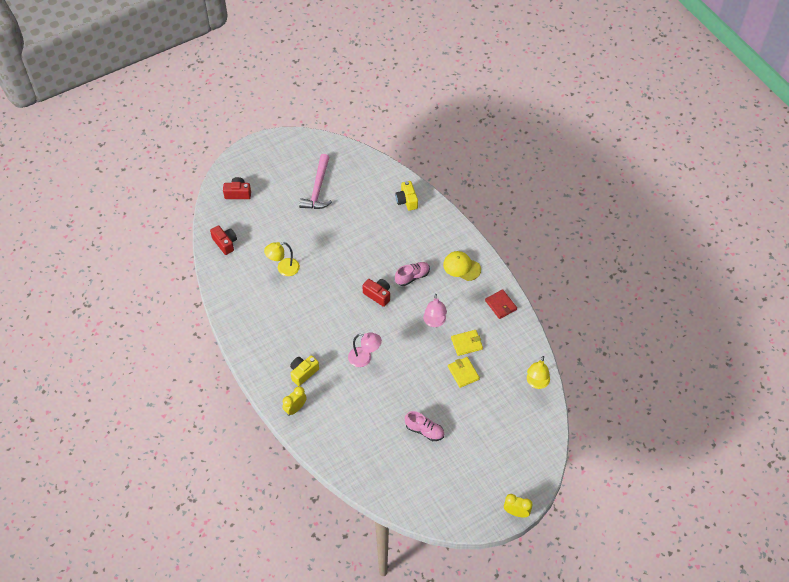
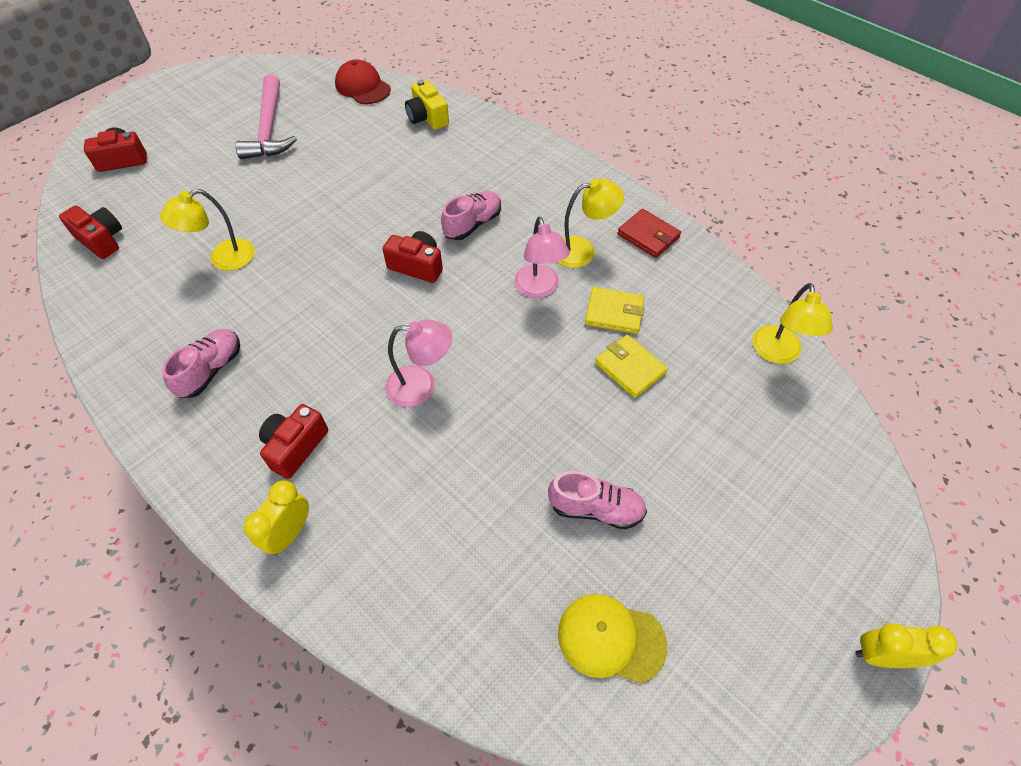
camera: 15 degrees left, 0 degrees up
(271, 327) = (211, 370): none -> pink shoe
(303, 373) = (295, 447): yellow camera -> red camera
(375, 169) = (363, 87): none -> red cap
(461, 267) = (555, 192): yellow cap -> yellow cap (611, 638)
(463, 306) = (582, 250): none -> yellow lamp
(466, 343) = (614, 313): yellow wallet -> yellow wallet turned 45 degrees clockwise

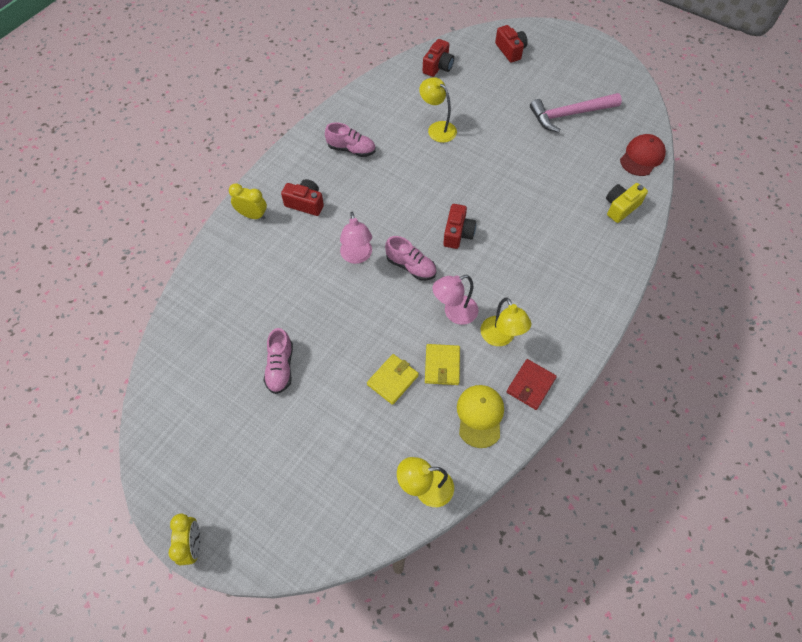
camera: 80 degrees right, 5 degrees up
(473, 224) = (508, 260): pink shoe -> pink shoe (411, 266)
(611, 638) = (200, 382): yellow cap -> yellow cap (480, 416)

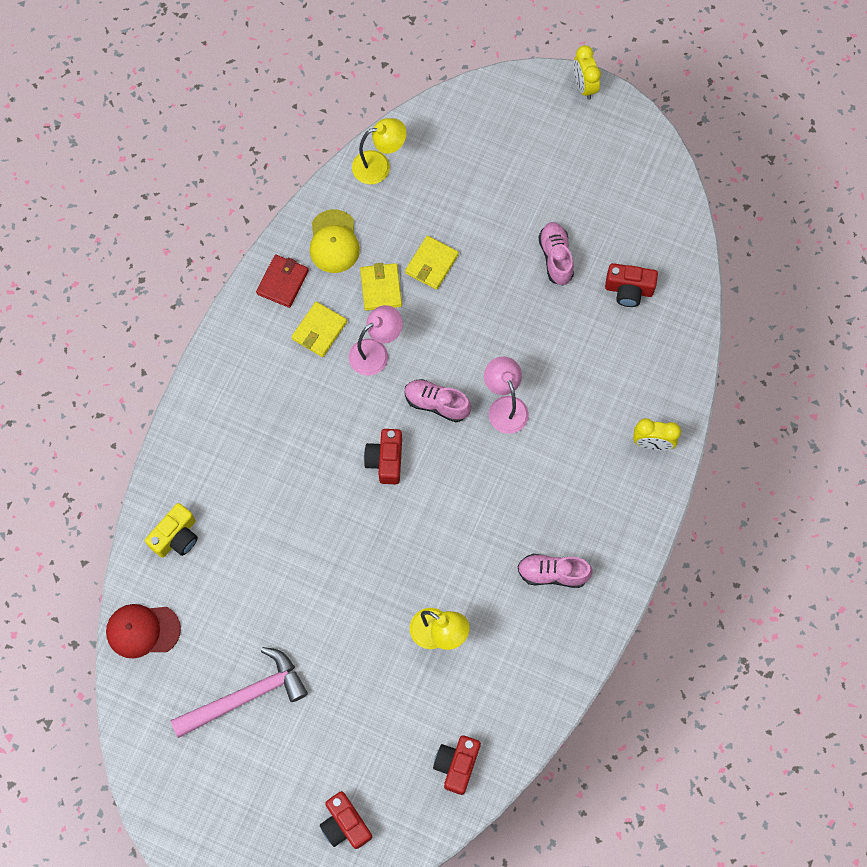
camera: 170 degrees right, 10 degrees up
(305, 203) = (590, 473): red camera -> red camera (629, 290)
(500, 338) = (319, 330): yellow lamp -> yellow wallet
(642, 157) = (143, 630): red cap -> red cap turned 60 degrees clockwise

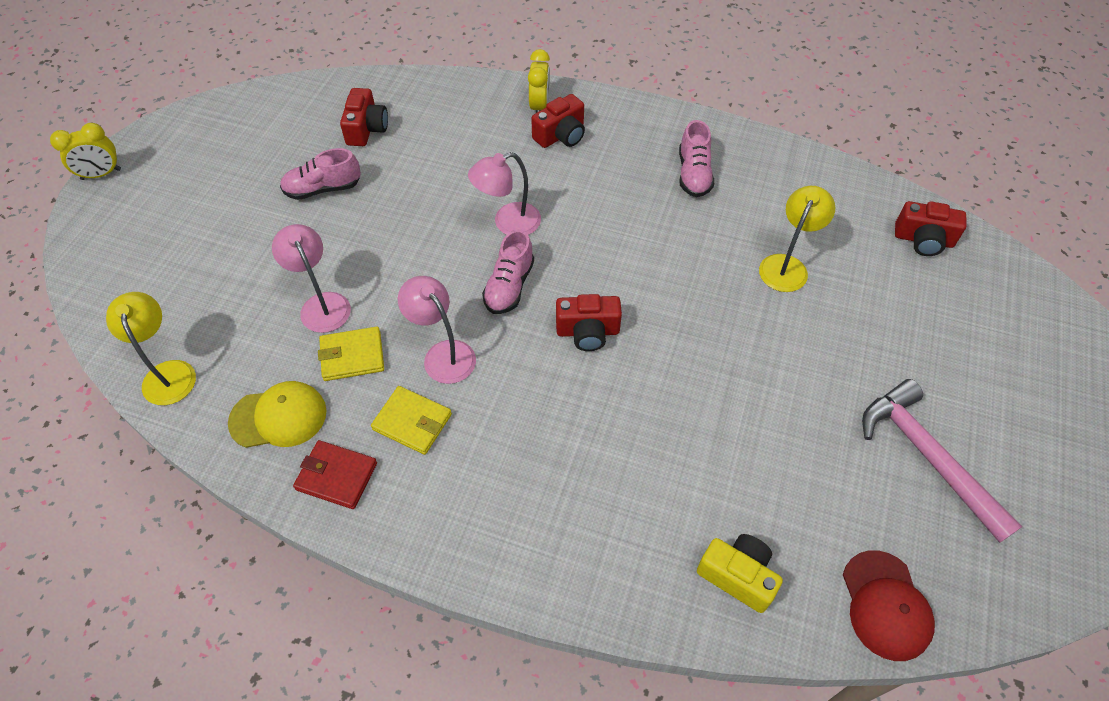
camera: 95 degrees left, 15 degrees down
(345, 824) = (1032, 335): red camera -> red camera (561, 135)
(431, 264) = (321, 304): yellow wallet -> pink lamp

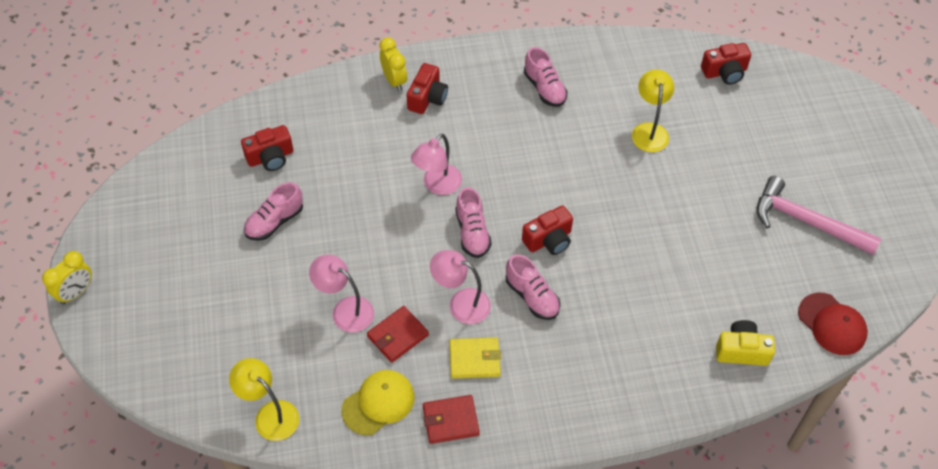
camera: 30 degrees left, 0 degrees up
(352, 356) = (398, 336): yellow wallet -> red wallet
(366, 129) = (270, 157): red camera -> red camera turned 90 degrees clockwise
(525, 384) = (532, 296): none -> pink shoe

